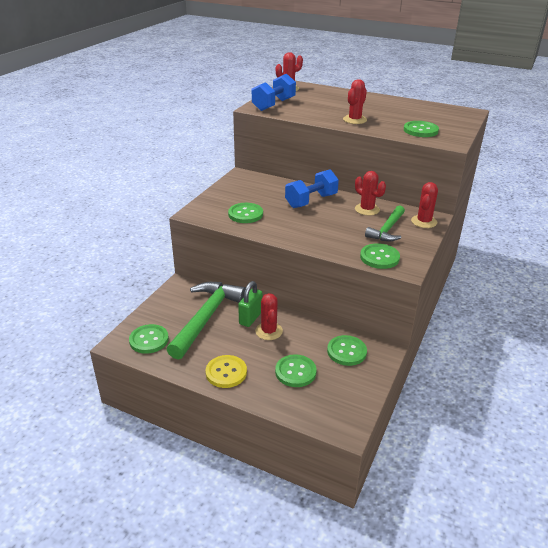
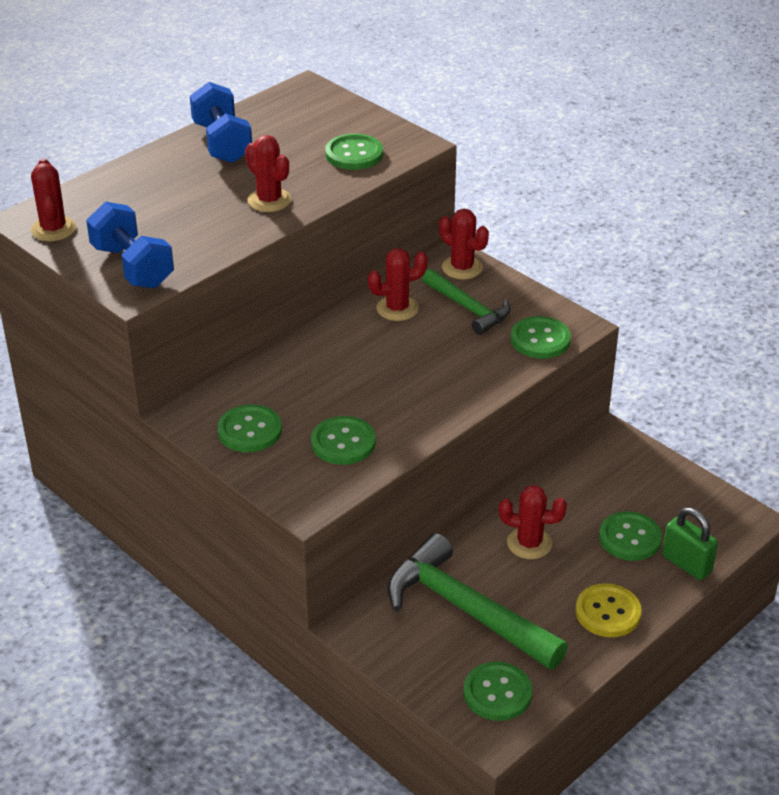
camera: 70 degrees left, 5 degrees up
(250, 318) = (488, 556): green padlock -> green padlock (686, 564)
(311, 201) = (337, 358): blue dumbbell -> blue dumbbell (222, 143)
(346, 351) = (604, 475): green button -> green button (249, 430)

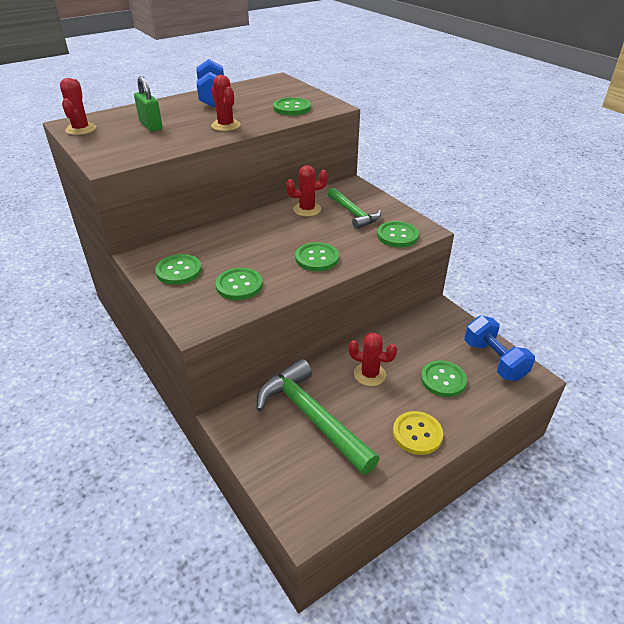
camera: 10 degrees right, 0 degrees up
(132, 266) = (116, 151): blue dumbbell -> blue dumbbell (494, 360)
(462, 268) = (356, 191): red cactus -> none
(497, 693) = (318, 488): green button -> green button (317, 258)
(686, 564) = (483, 404): green padlock -> green padlock (151, 126)

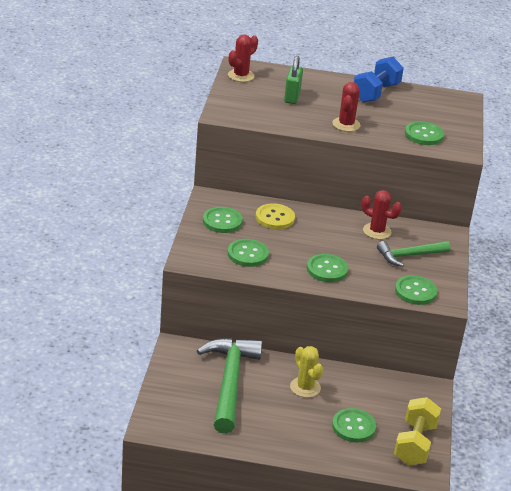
camera: 40 degrees right, 5 degrees down
(354, 213) = (409, 256): green hammer -> green hammer turned 60 degrees clockwise
(369, 374) = (305, 387): red cactus -> yellow cactus
(417, 434) = (284, 439): yellow button -> yellow button (275, 218)
(494, 360) = (414, 444): blue dumbbell -> yellow dumbbell

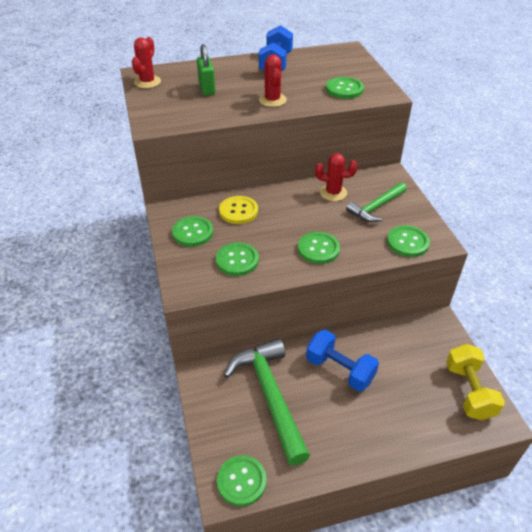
camera: 20 degrees left, 10 degrees up
(305, 387) = (340, 370): yellow cactus -> blue dumbbell
(353, 427) = (407, 396): green button -> green button (241, 481)

